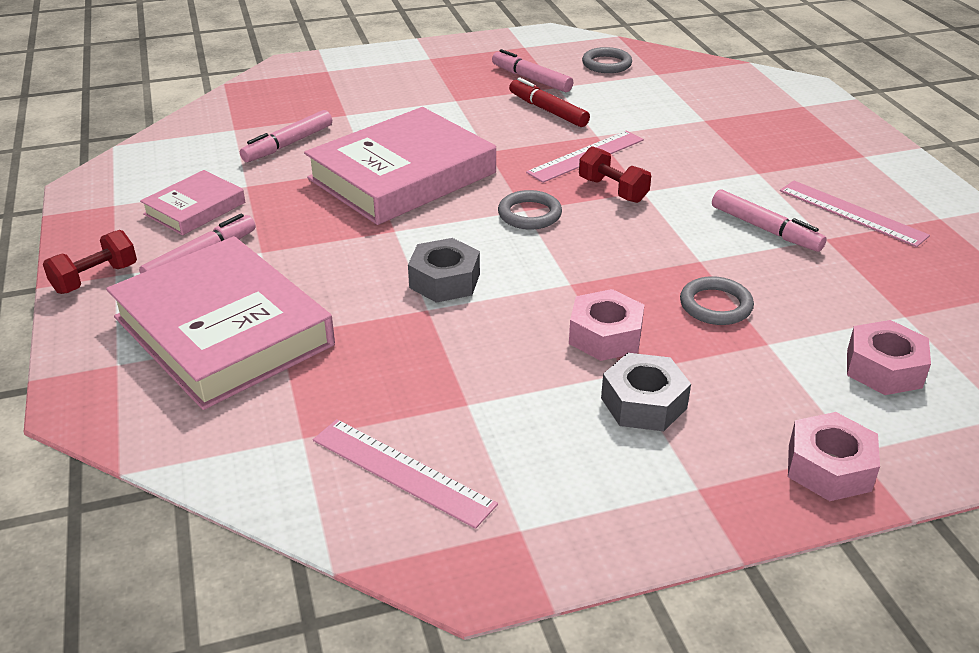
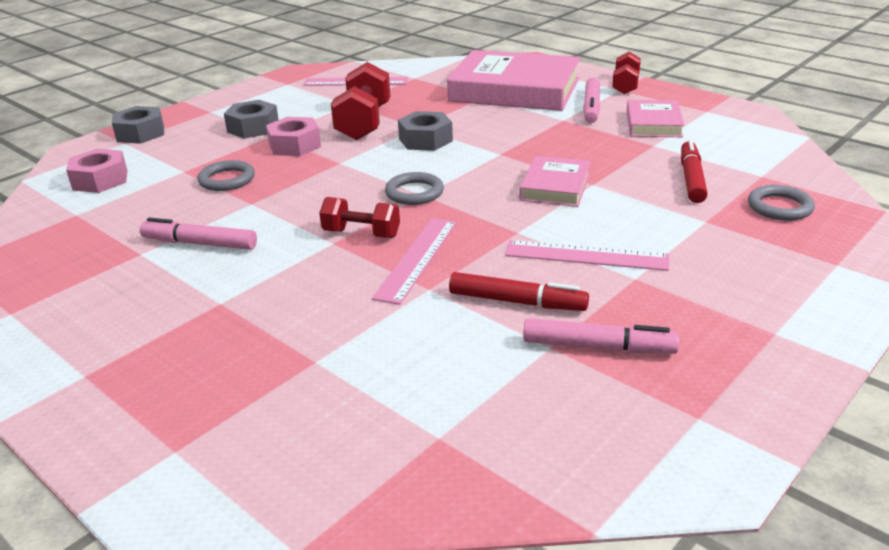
camera: 150 degrees right, 5 degrees down
(288, 144) = (691, 179): pink marker -> red marker
(402, 176) = (555, 187): pink book -> pink book, size x0.50
(485, 346) = (364, 123): none -> red dumbbell
(606, 64) = (533, 427): grey ring -> grey ring (779, 207)
(829, 467) = (140, 133): pink nut -> grey nut
(852, 213) = (111, 287): pink ruler -> pink ruler (586, 256)

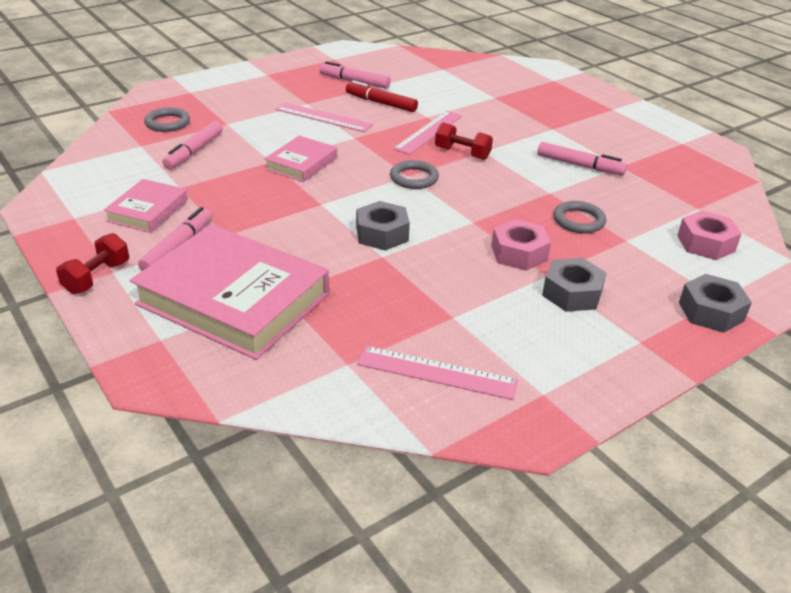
camera: 170 degrees left, 5 degrees up
(364, 123) = (440, 274): red dumbbell -> none
(691, 179) = (194, 151): red marker -> pink marker

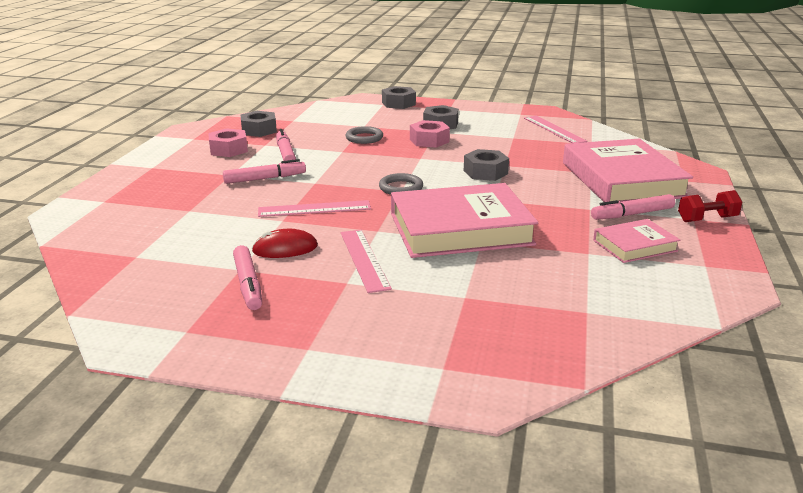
camera: 130 degrees left, 10 degrees down
(167, 123) = (527, 328): grey ring -> none
(194, 151) = (538, 279): pink marker -> pink marker (265, 179)
(301, 163) = (460, 229): pink book -> pink book, size x1.99
(381, 103) = (285, 249): red marker -> red mouse
(462, 153) = (332, 187): red dumbbell -> none
(676, 178) = (259, 130): none -> grey nut
(705, 243) = (333, 113): pink nut -> pink nut (228, 149)

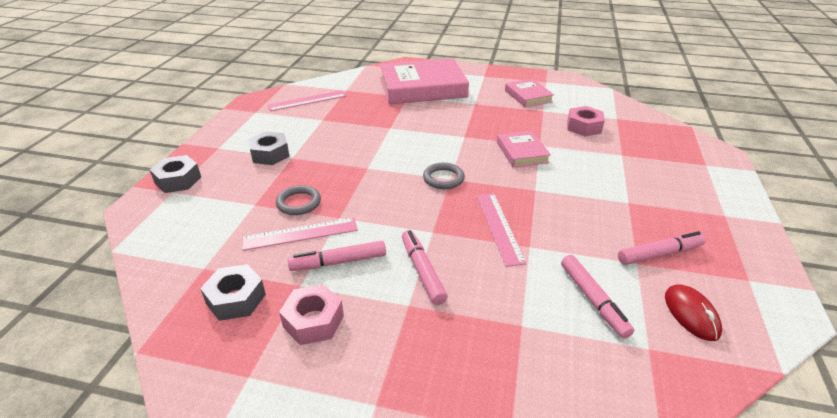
camera: 90 degrees left, 10 degrees up
(285, 249) = (588, 239): red mouse -> red mouse (691, 314)
(364, 259) = (589, 195): pink ruler -> pink ruler (300, 234)
(429, 140) = (319, 162): pink nut -> pink nut (584, 127)
(460, 229) = (522, 152): pink book -> pink book, size x0.50
(485, 172) = (406, 137): grey nut -> none
(632, 214) = (481, 91): pink marker -> pink marker (593, 300)
(707, 219) = (484, 72): red dumbbell -> none

